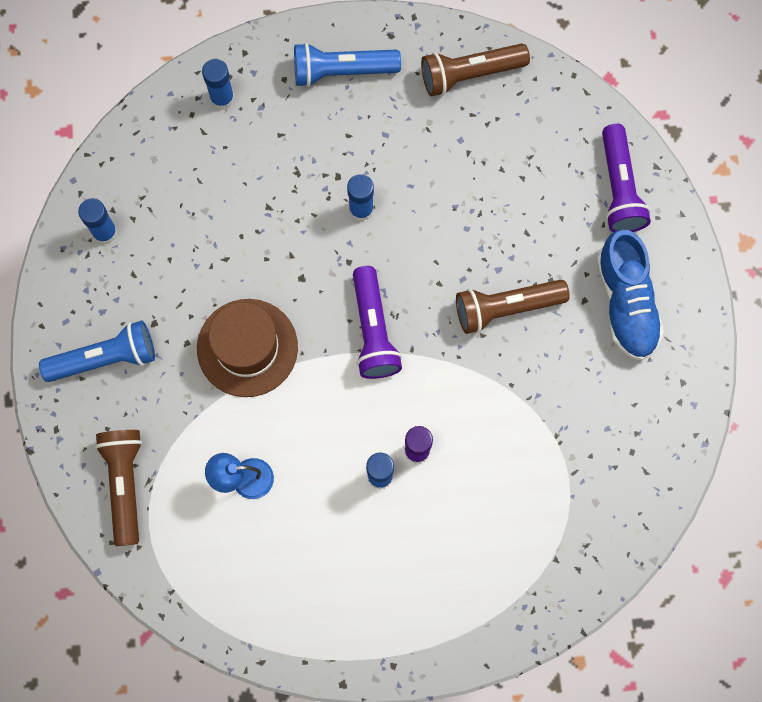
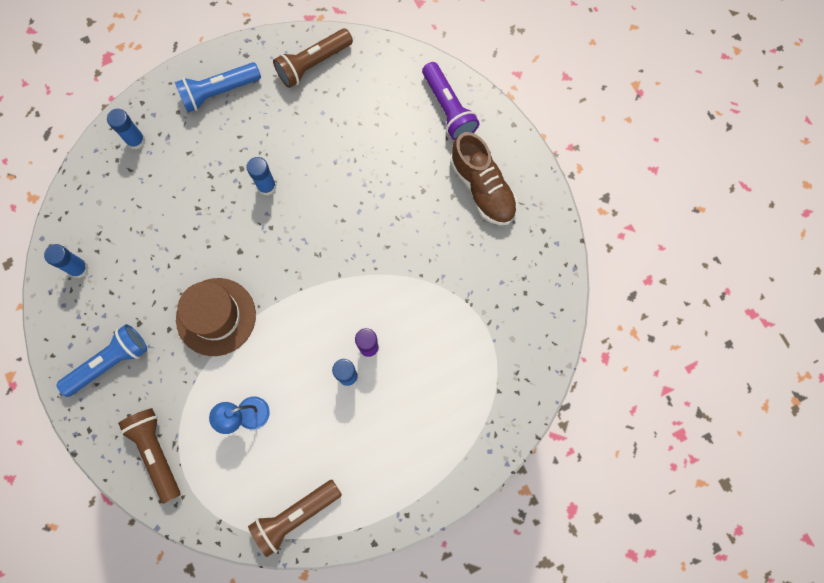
camera: 20 degrees left, 0 degrees up
(373, 330) = (306, 271): purple flashlight -> none
(506, 308) = (398, 221): brown flashlight -> brown flashlight (295, 516)
(625, 303) = (482, 188): blue shoe -> brown shoe

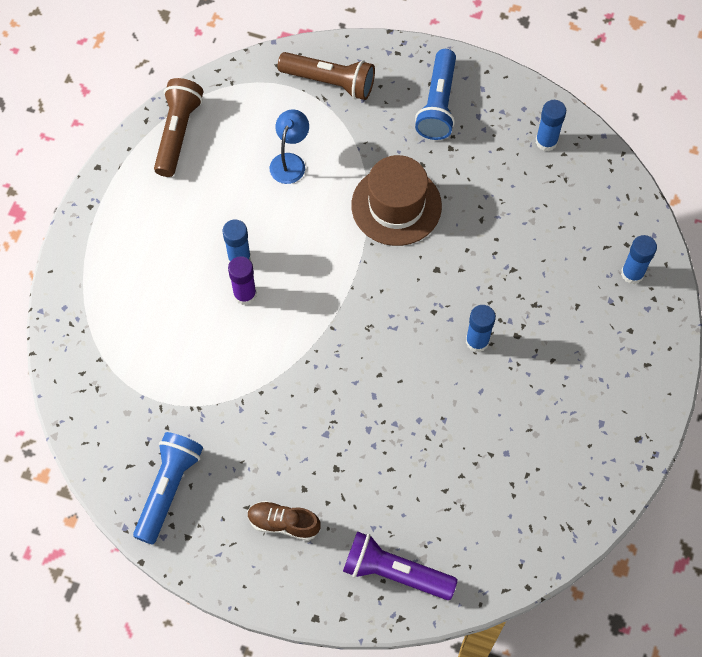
camera: 135 degrees right, 10 degrees down
(219, 92) = (618, 381): blue flashlight -> blue flashlight (168, 489)
(313, 64) = (568, 491): brown flashlight -> none
(482, 188) = (283, 523): brown shoe -> brown shoe, size x0.60

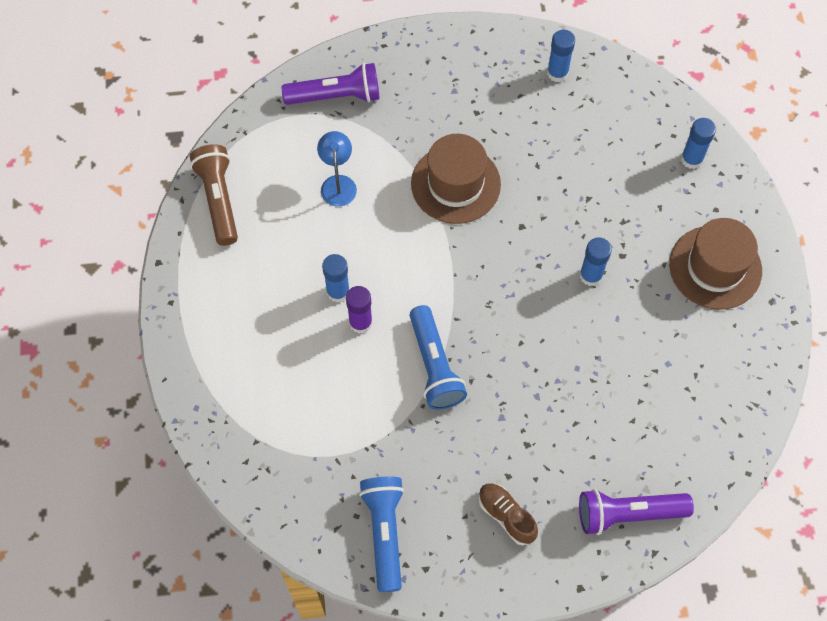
camera: 25 degrees left, 0 degrees up
(283, 523) = (506, 516): brown shoe -> brown shoe turned 60 degrees clockwise
(329, 82) = (336, 96): brown flashlight -> purple flashlight
(438, 104) = (445, 77): blue flashlight -> blue flashlight (434, 365)
(600, 384) = (715, 267): none -> brown hat

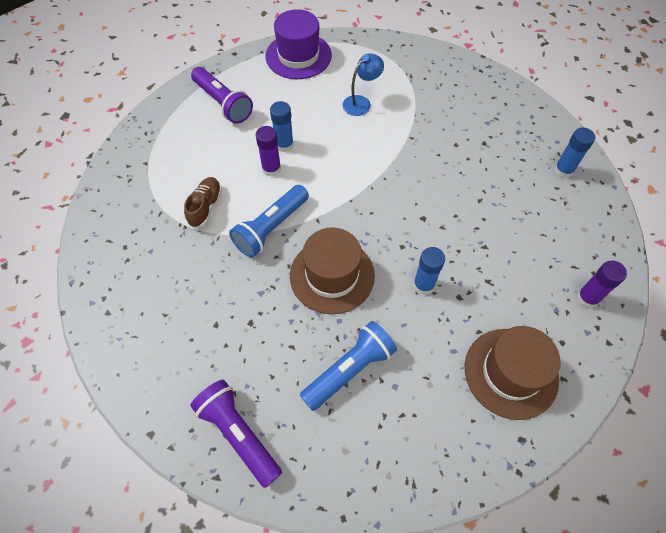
camera: 55 degrees right, 5 degrees down
(218, 200) = (298, 56): brown flashlight -> purple hat
(336, 96) = (421, 68): purple flashlight -> purple flashlight (223, 103)
(384, 533) = (121, 271): blue flashlight -> blue flashlight (349, 370)
(455, 184) = (419, 162): brown hat -> brown hat (332, 275)
(506, 516) = (181, 342): brown shoe -> brown shoe (205, 207)
(691, 159) = (587, 298): blue glue stick -> purple glue stick

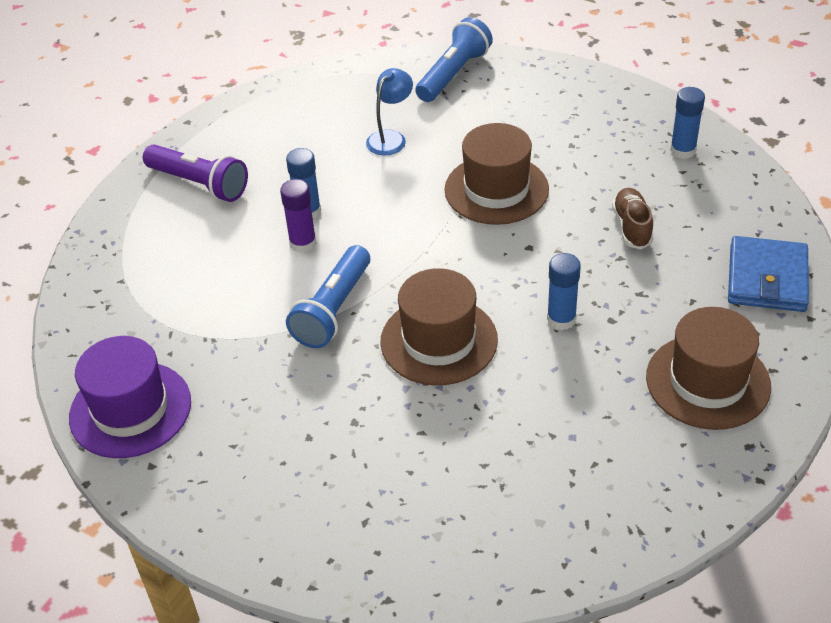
camera: 15 degrees left, 15 degrees down
(205, 207) = (232, 309): brown shoe -> brown shoe (632, 227)
(239, 434) = (395, 545): purple flashlight -> none
(298, 56) = (280, 104): purple hat -> purple hat (130, 409)
(349, 370) = (507, 436): blue flashlight -> blue flashlight (453, 74)
(418, 164) = (496, 189): none -> brown hat
(587, 298) = (767, 278): purple glue stick -> blue wallet

